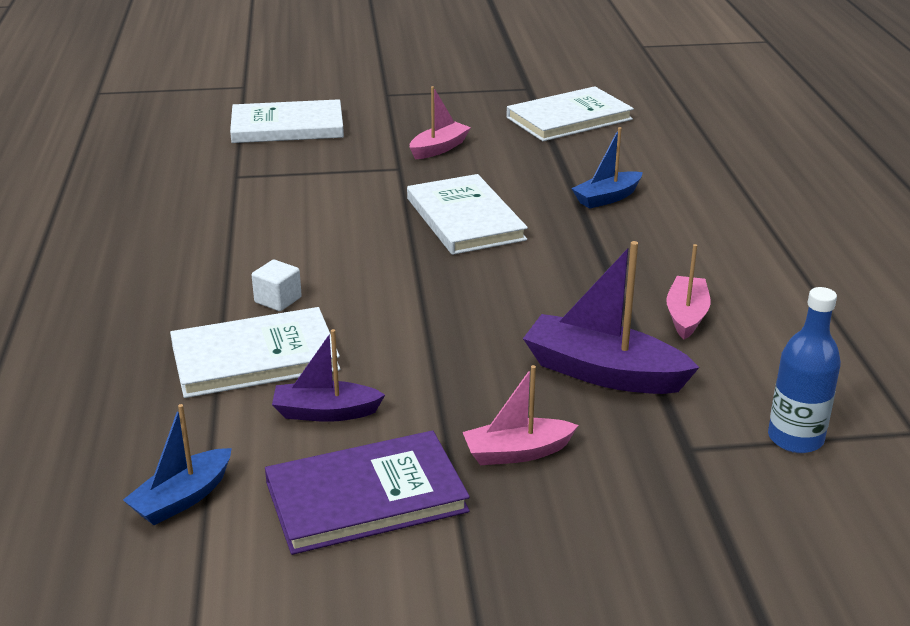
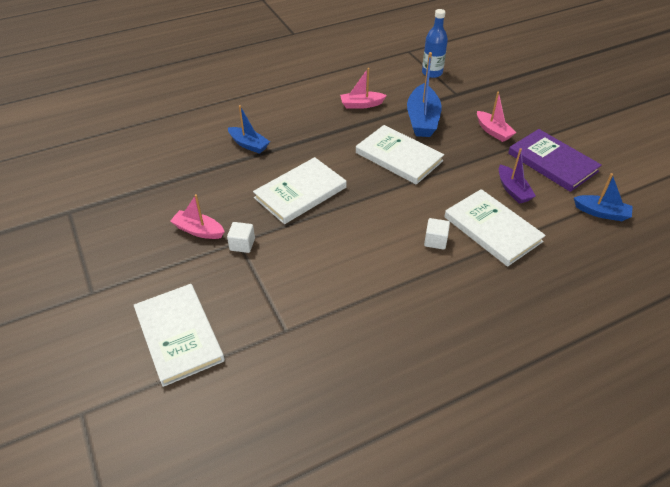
camera: 110 degrees left, 15 degrees up
(392, 169) = (242, 244): none -> white cube
(569, 118) = (129, 180): white book -> white book (399, 157)
(603, 372) = (422, 119): purple boat -> blue boat

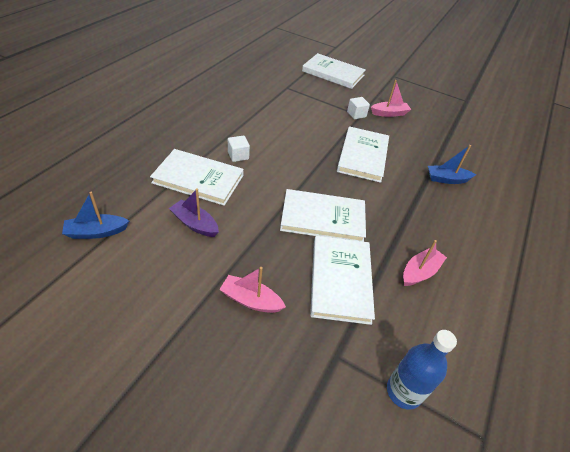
camera: 140 degrees right, 0 degrees up
(422, 119) = (340, 280): blue boat -> white book
(552, 162) = (162, 280): purple book -> none

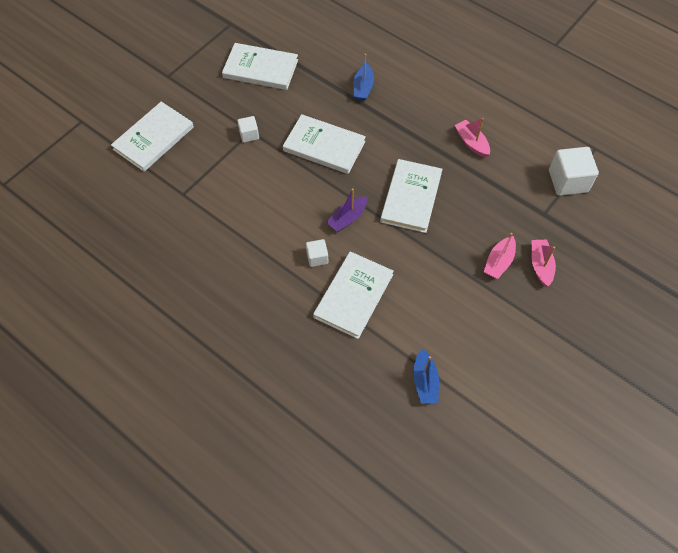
camera: 75 degrees left, 15 degrees up
(195, 224) = (416, 300): purple boat -> purple boat (347, 218)
(340, 280) = (479, 198): white book -> white book (260, 68)
(389, 113) = (249, 103): pink boat -> pink boat (540, 265)
(404, 391) = (568, 181): blue bottle -> white cube

